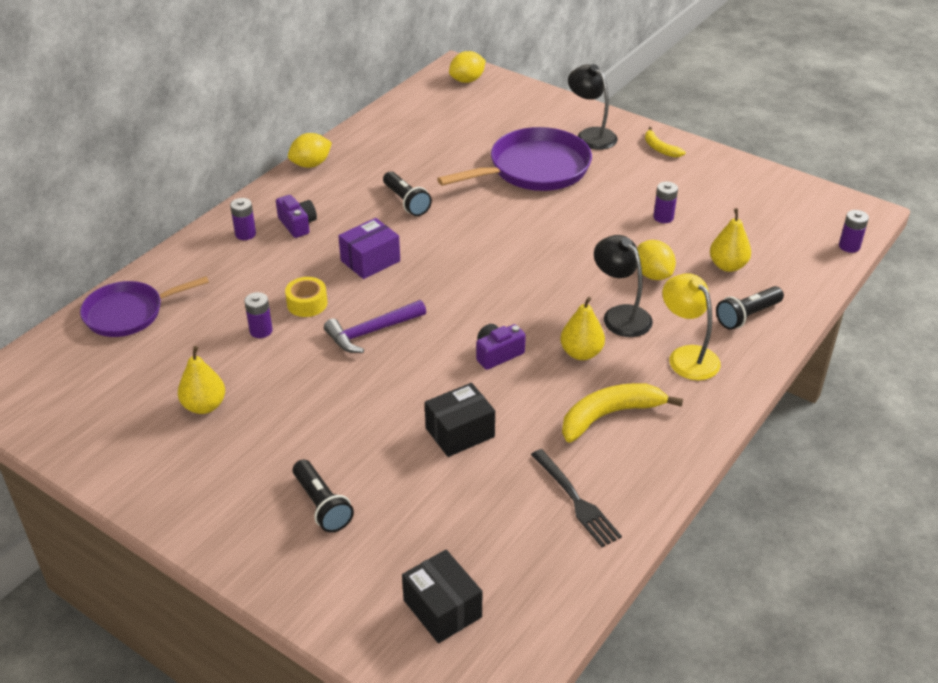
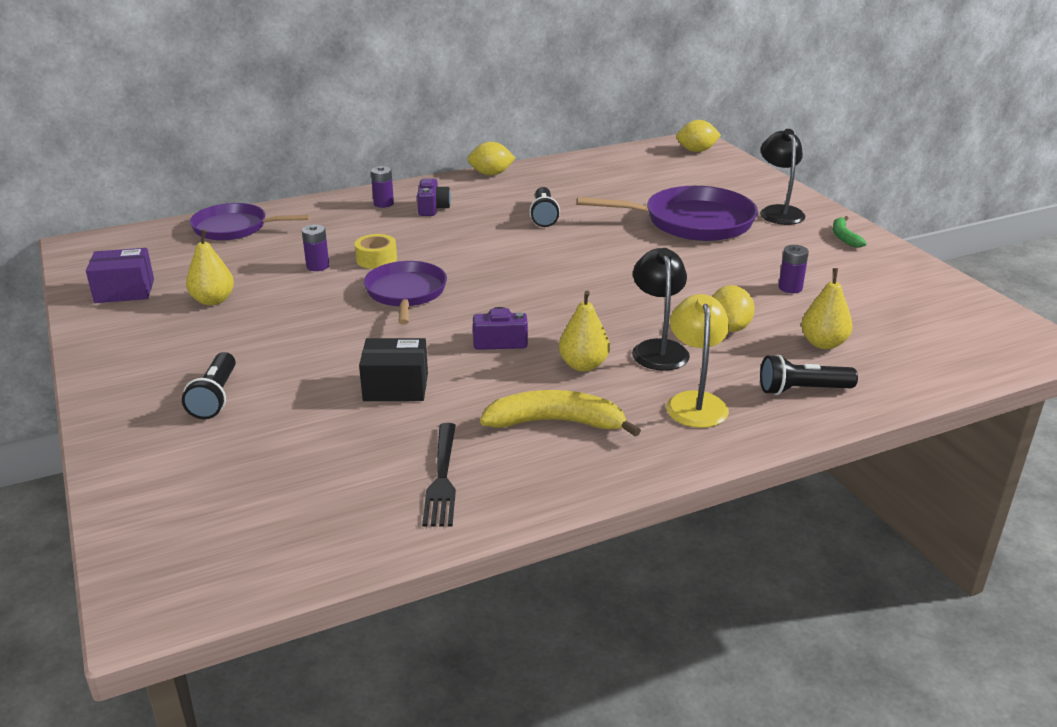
camera: 30 degrees right, 10 degrees down
(370, 261) = (464, 246): purple box -> purple box (124, 291)
(371, 332) = (406, 293): purple hammer -> purple pan
(442, 608) = (216, 513): black box -> none
(660, 148) = (844, 237): yellow banana -> green banana
(849, 246) = (996, 367): purple battery -> none

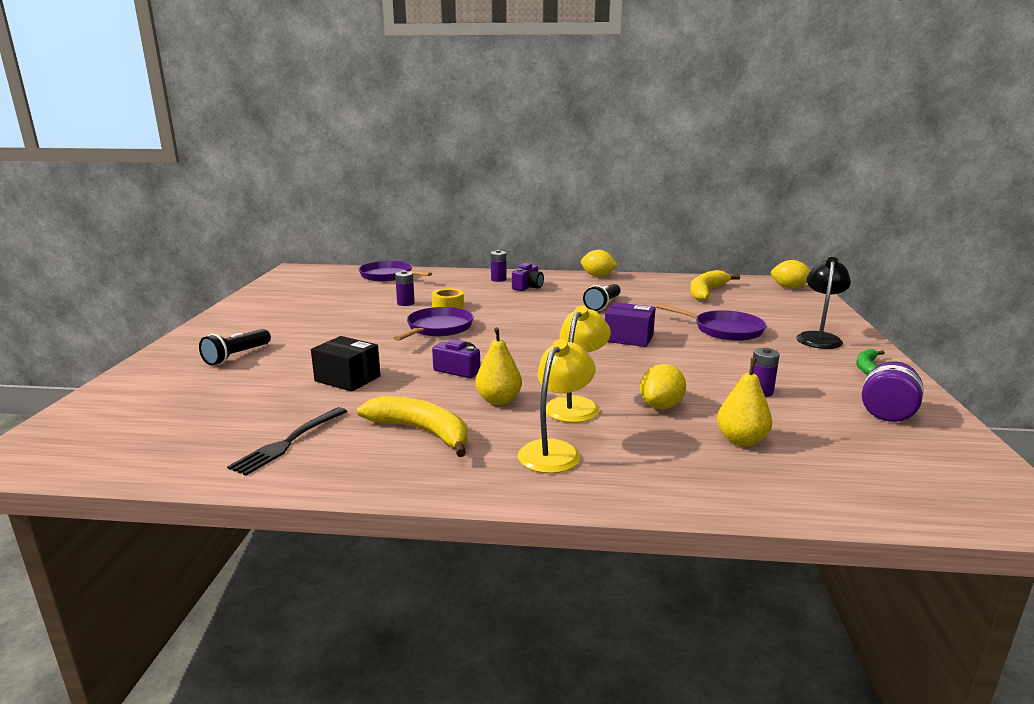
camera: 30 degrees right, 10 degrees down
(124, 291) = (280, 294): purple box -> purple box (628, 338)
(213, 300) = (318, 308): yellow pear -> none
(626, 174) = (706, 292): none -> yellow banana
(658, 349) = (576, 405): black lamp -> yellow lamp
(692, 222) = (724, 330): purple pan -> purple pan, size x0.67
(802, 390) = (671, 471): black flashlight -> none
(898, 283) = (887, 413): none -> purple jar

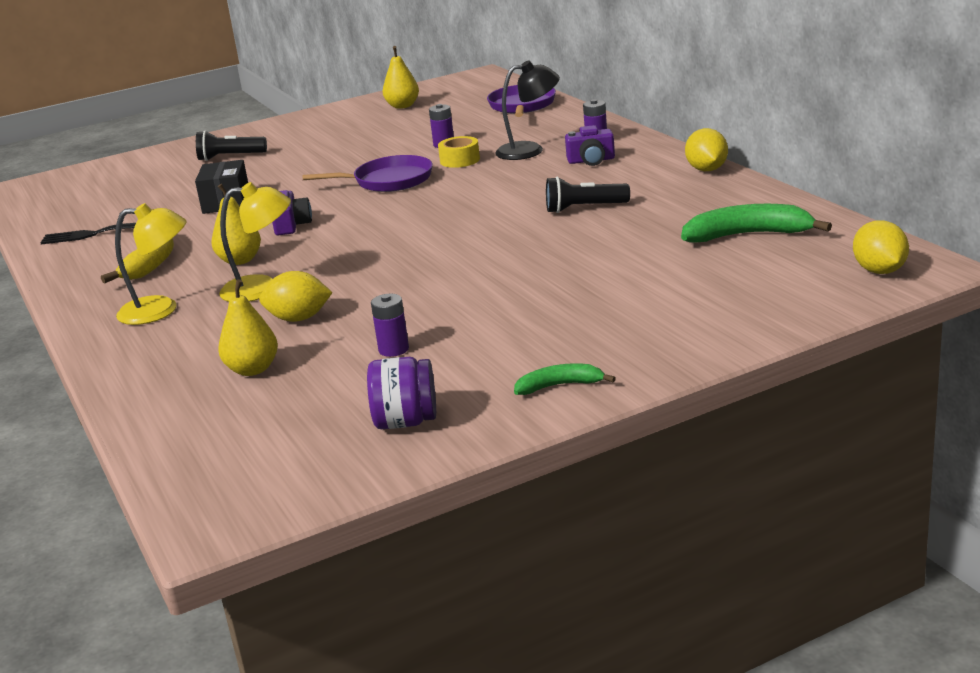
camera: 60 degrees right, 5 degrees up
(292, 294) = (402, 106): none -> yellow pear
(628, 338) = (480, 253): purple box -> none
(706, 292) = (748, 235): yellow banana -> green banana
(724, 330) = (588, 285): purple pan -> none
(819, 338) = (644, 338): black lamp -> black lamp (529, 150)

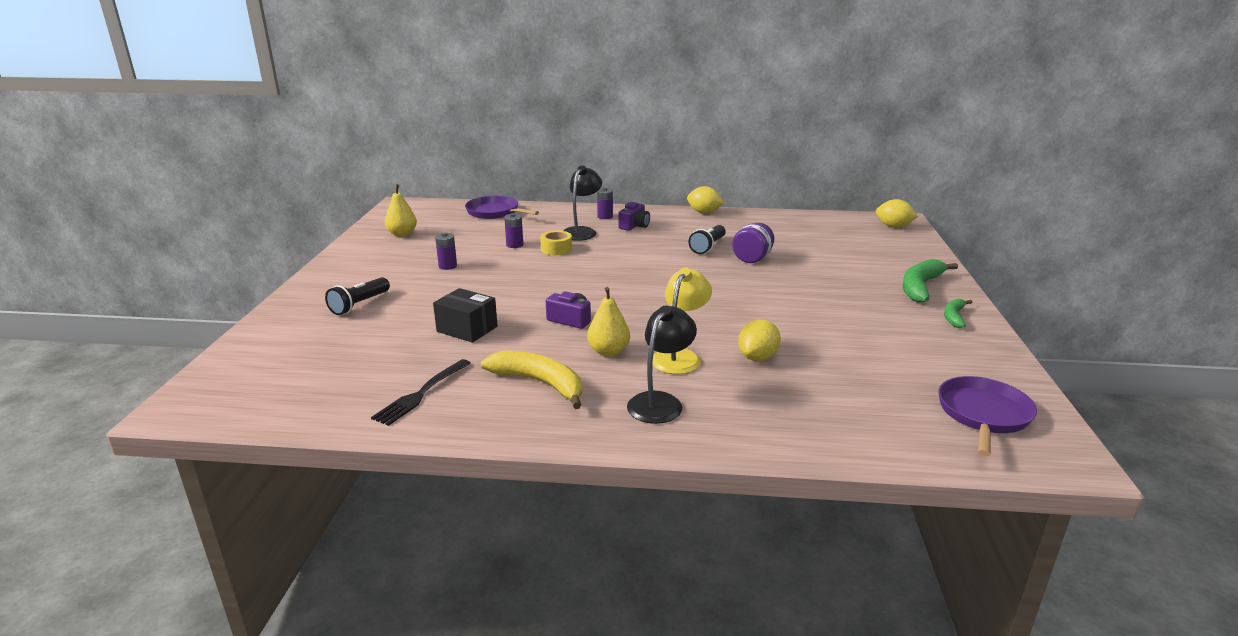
camera: 60 degrees left, 0 degrees up
(160, 310) = (660, 402): yellow lamp -> black lamp
(252, 369) = (827, 392): yellow pear -> none
(389, 181) = (548, 274): purple pan -> purple pan (983, 414)
(393, 349) = (850, 343): purple battery -> purple battery (447, 266)
(406, 422) = (963, 365): purple jar -> purple jar (752, 258)
(748, 235) = (811, 231): green banana -> green banana (920, 287)

